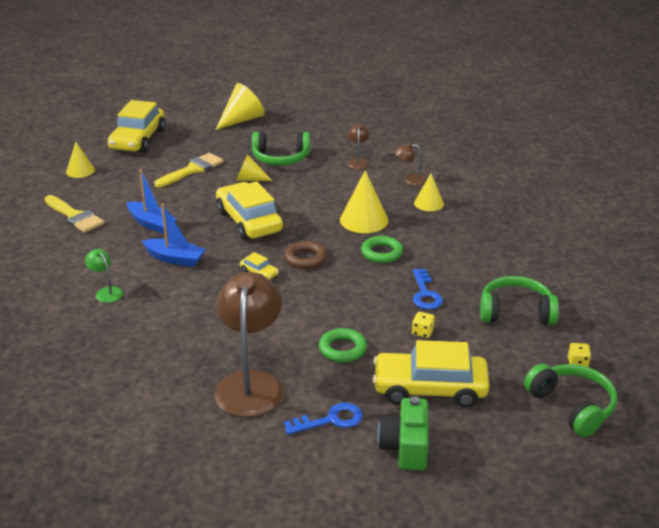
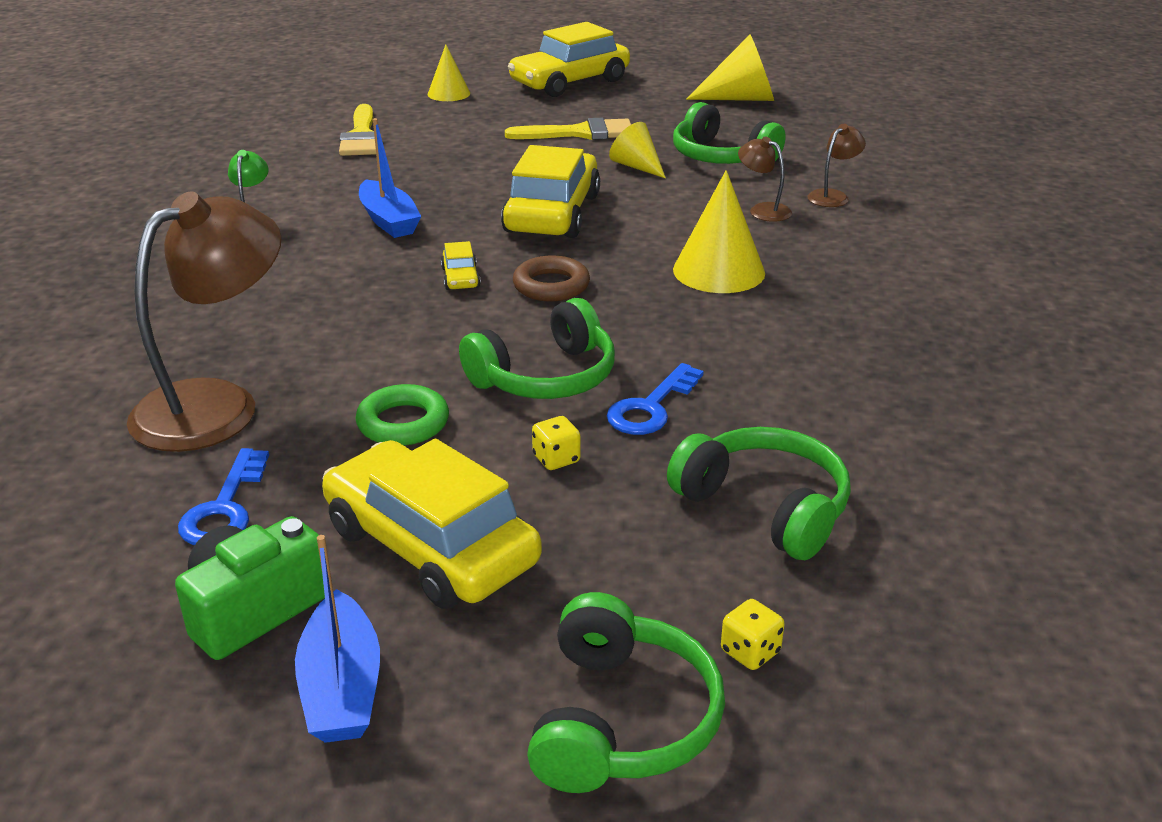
camera: 40 degrees right, 0 degrees up
(151, 223) = (430, 173): blue boat -> blue boat (341, 687)
(330, 420) = (225, 508): blue key -> blue key turned 75 degrees clockwise
(367, 301) = (545, 376): none -> green headphones
(382, 253) = (674, 324): green ring -> none
(410, 180) = (882, 246): brown lamp -> brown lamp (763, 210)
(429, 203) = (863, 287): yellow cone -> none

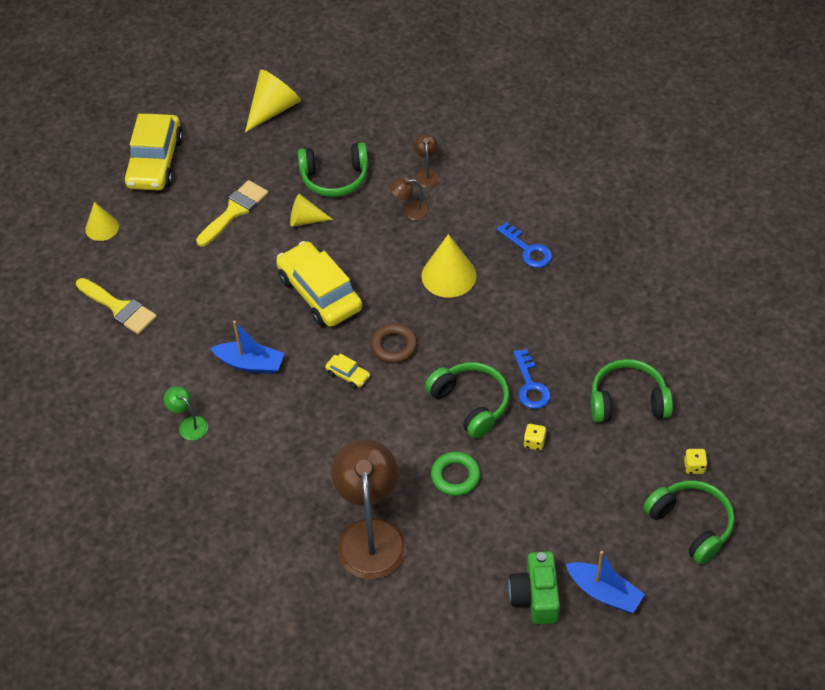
camera: 45 degrees left, 20 degrees up
(225, 508) = (458, 572): blue key -> blue key (528, 249)
(430, 546) = (550, 519): yellow car -> none
(545, 376) = (470, 404): green headphones -> green headphones turned 45 degrees counterclockwise

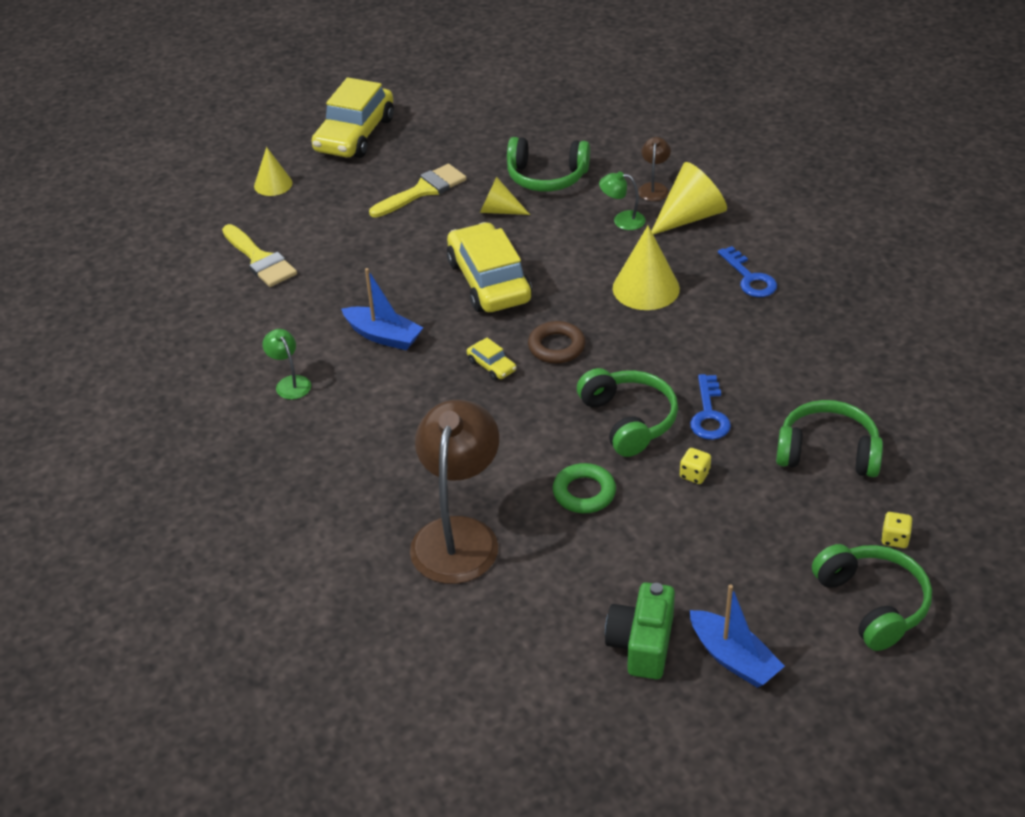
camera: 15 degrees right, 10 degrees down
(273, 109) = (501, 106): yellow cone -> yellow cone (690, 217)
(410, 211) = (622, 220): brown lamp -> green lamp

